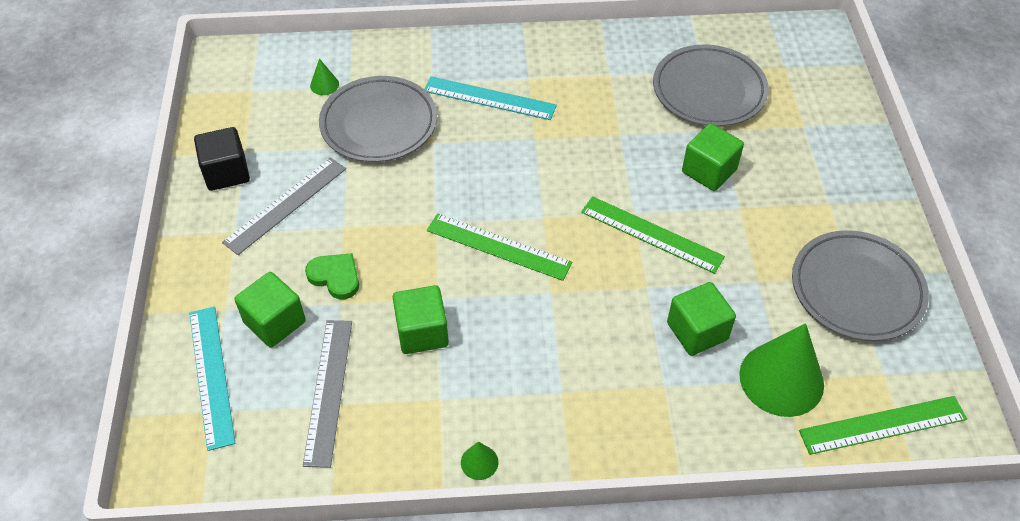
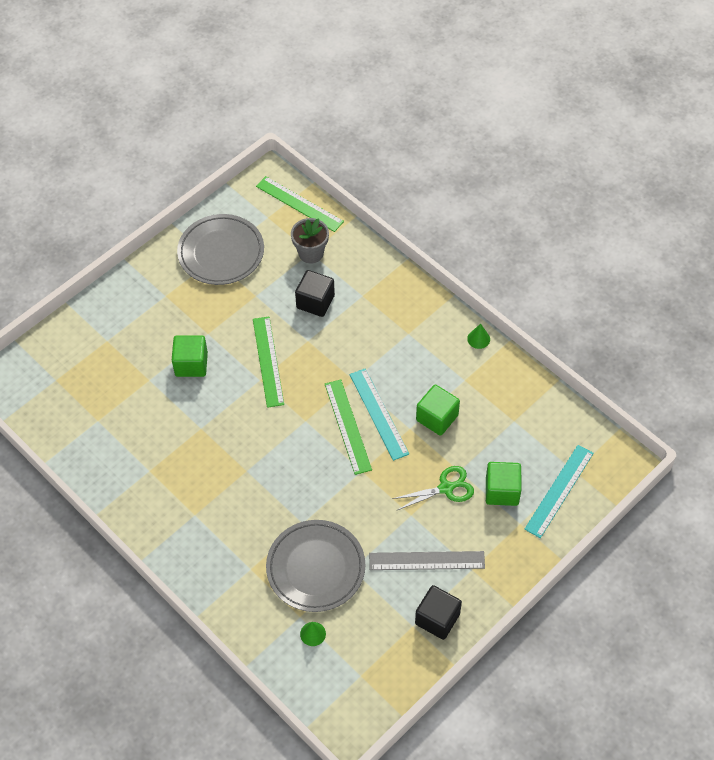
camera: 130 degrees left, 5 degrees up
(328, 390) = (511, 431): grey ruler -> none
(335, 277) = (446, 488): green heart -> green scissors
(489, 98) = (234, 522): turquoise ruler -> turquoise ruler (379, 413)
(697, 331) = (315, 302): green cube -> black cube
(709, 90) = (116, 406): grey plate -> none
(781, 379) = (311, 253): green cone -> grey flower pot

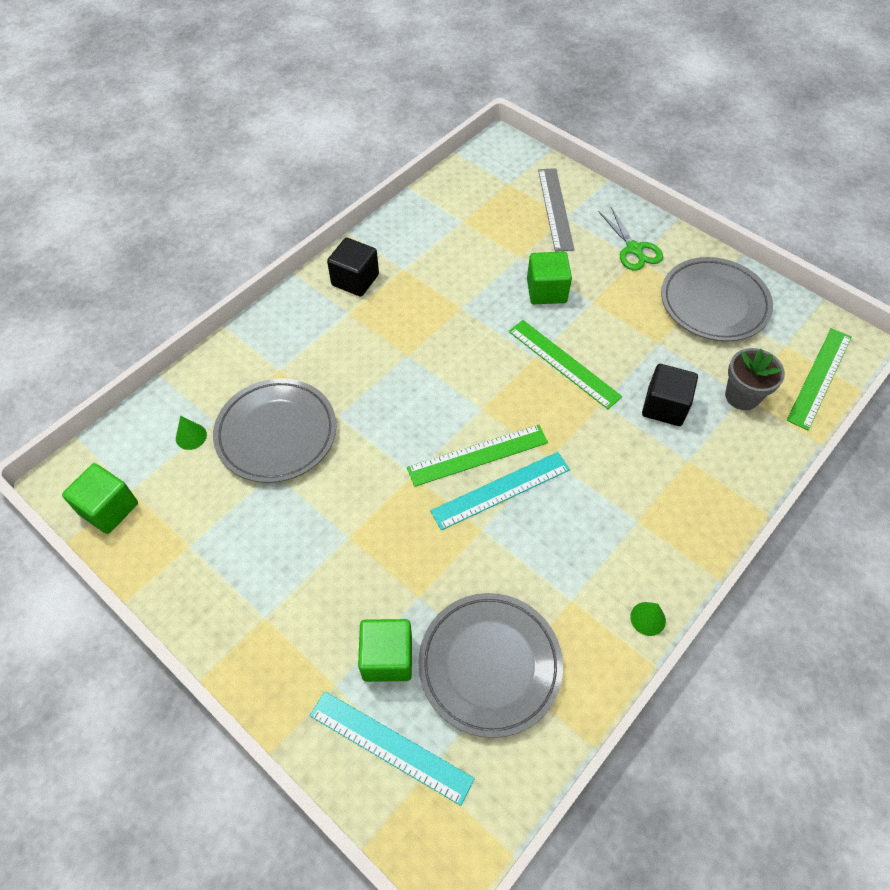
camera: 85 degrees right, 0 degrees up
(268, 361) = (563, 363): green ruler -> green ruler turned 60 degrees clockwise
(426, 561) = (280, 559): grey ruler -> grey ruler (555, 209)
(437, 418) = (502, 564): green cube -> green cube (109, 508)
(437, 619) = (195, 575): black cube -> black cube (355, 280)
(446, 488) = (390, 580): green scissors -> green scissors (634, 249)
(508, 431) = (490, 665): none -> grey plate

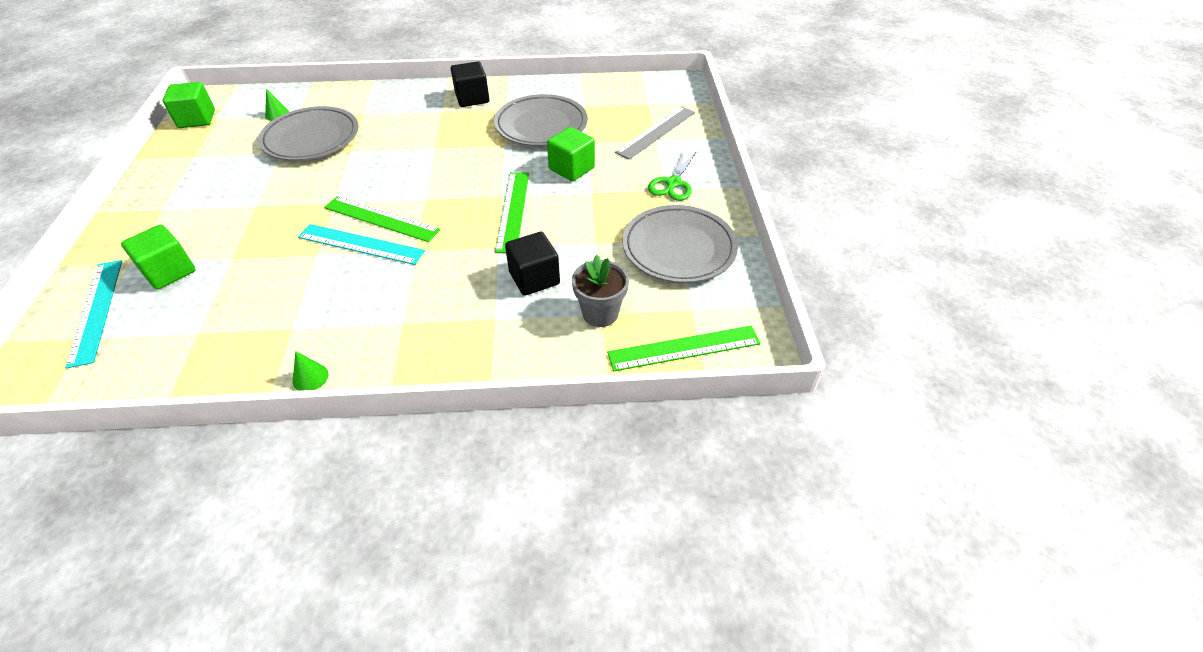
camera: 45 degrees right, 10 degrees down
(490, 665) = (199, 319): grey plate -> grey plate (541, 125)

